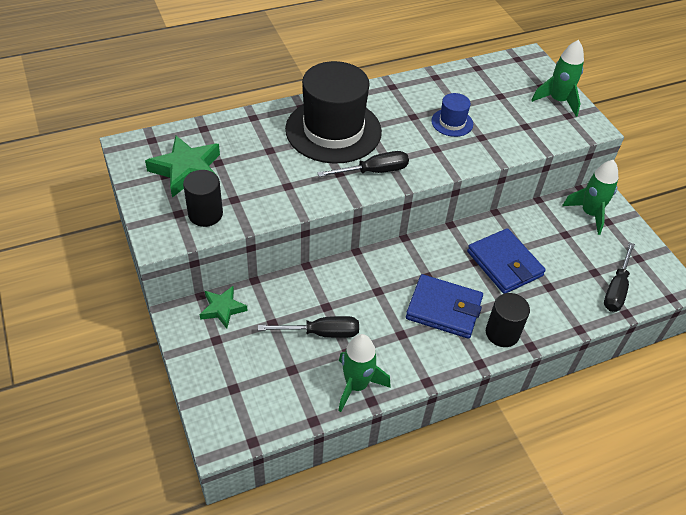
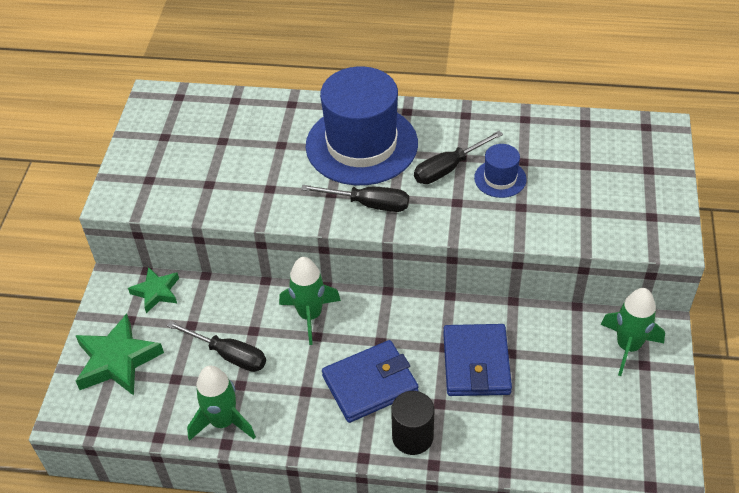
camera: 35 degrees right, 0 degrees up
(187, 170) = (187, 139): green star -> green star (117, 360)
(205, 214) = (172, 190): black cylinder -> none
(333, 130) = (361, 145): black hat -> blue hat
(444, 309) = (370, 384): blue wallet -> blue wallet turned 75 degrees counterclockwise
(558, 101) = (653, 194): green rocket -> green rocket (310, 315)
(616, 289) = (587, 447): black screwdriver -> black screwdriver (448, 168)

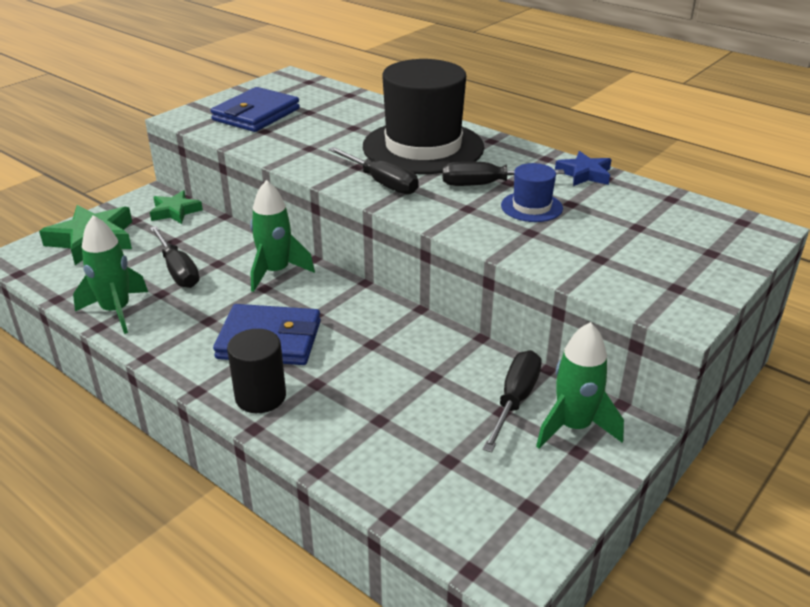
camera: 30 degrees right, 15 degrees down
(361, 145) = (423, 147): blue hat -> black hat
(476, 363) = (389, 369): blue wallet -> blue wallet (256, 114)
(507, 122) = (584, 174): none -> blue star
(577, 345) = (515, 400): none -> black screwdriver

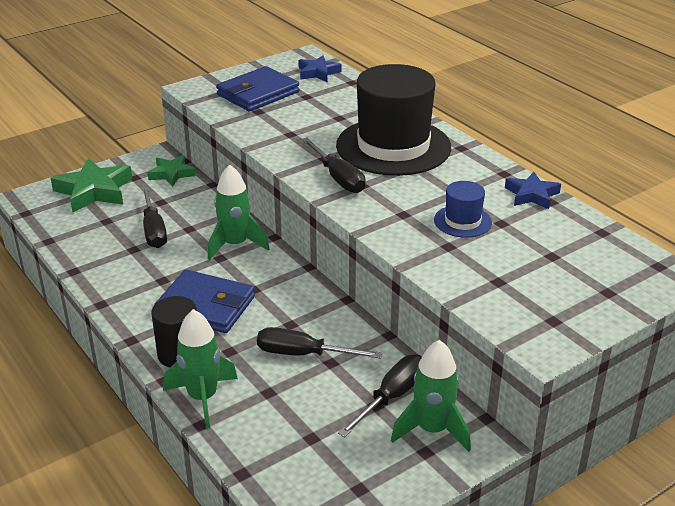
camera: 15 degrees right, 0 degrees up
(116, 311) = (91, 259): green rocket -> green rocket (203, 398)
(310, 90) = (318, 72): none -> blue star
(486, 185) = (432, 193): black screwdriver -> black screwdriver (303, 354)

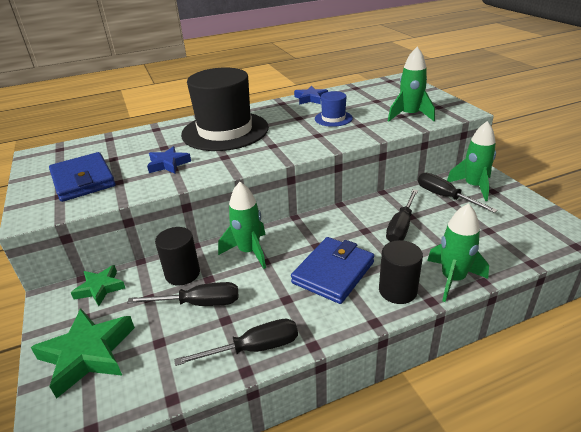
camera: 75 degrees left, 0 degrees up
(195, 212) = (182, 273): none -> black cylinder
(318, 72) = (75, 151): blue star -> blue star (168, 164)
(338, 178) = (258, 153): black screwdriver -> black screwdriver (254, 348)
(500, 290) = (410, 115): none -> green rocket

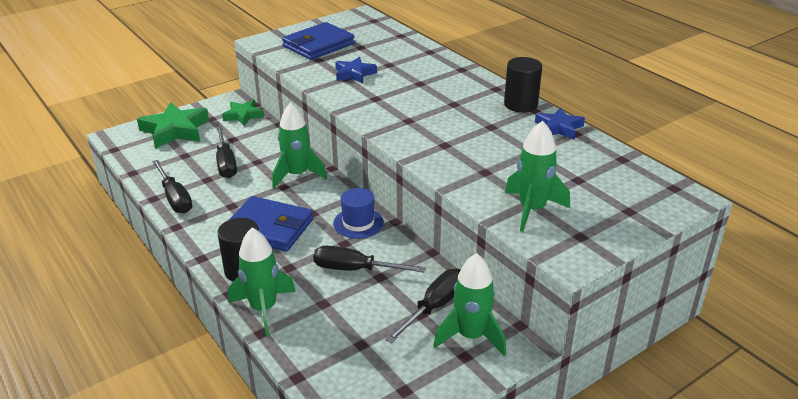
camera: 75 degrees right, 0 degrees up
(182, 273) = (263, 147): black cylinder -> black cylinder (520, 105)
(225, 131) = (436, 88): black hat -> none
(333, 118) = (497, 150): blue hat -> blue hat (358, 223)

